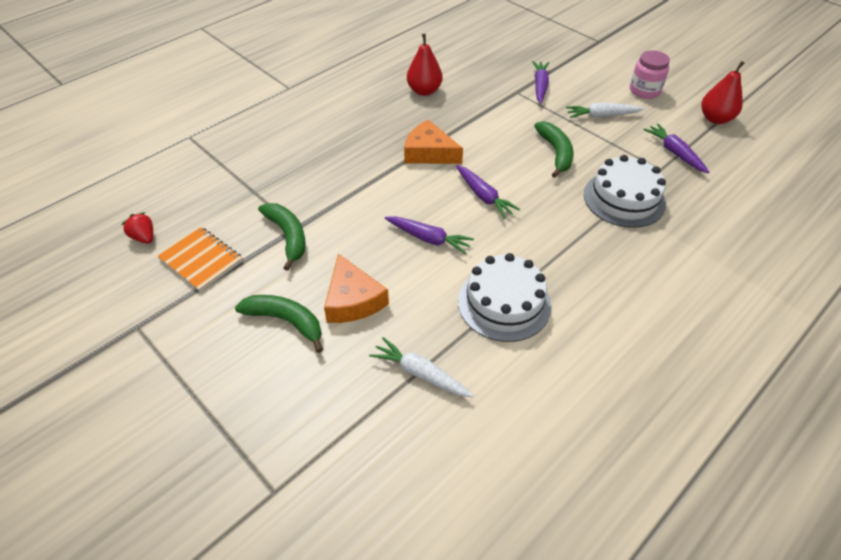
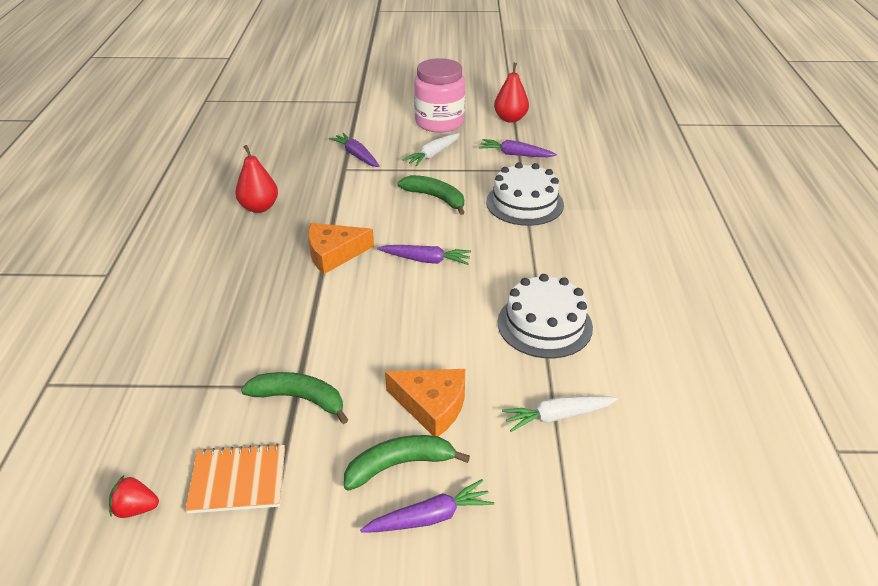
camera: 45 degrees left, 10 degrees down
(428, 238) = (426, 318): purple carrot -> purple carrot (430, 517)
(644, 91) = (439, 122): pink jar -> pink jar, size x1.62

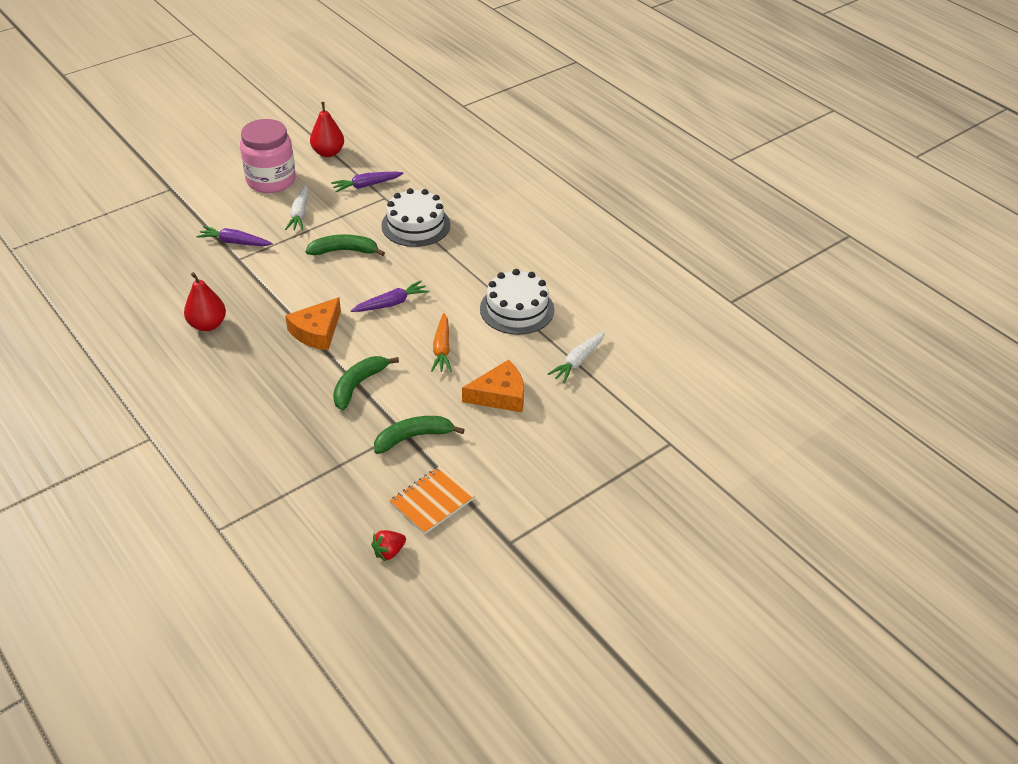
camera: 40 degrees left, 5 degrees up
(399, 465) = (517, 438): green banana -> green banana (358, 385)
(426, 325) = (442, 349): none -> orange carrot
(430, 517) = (563, 453): purple carrot -> none

